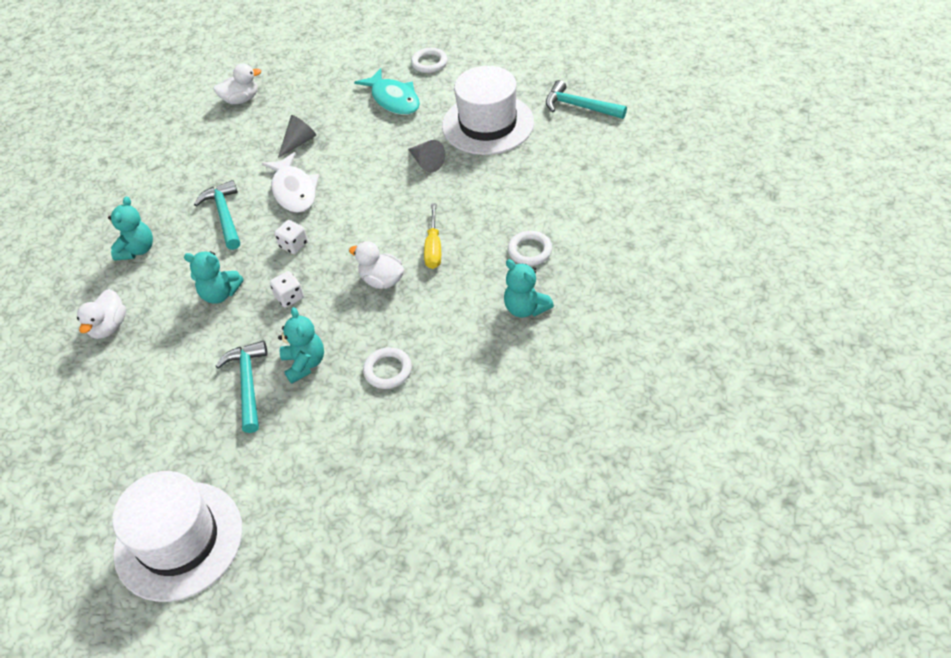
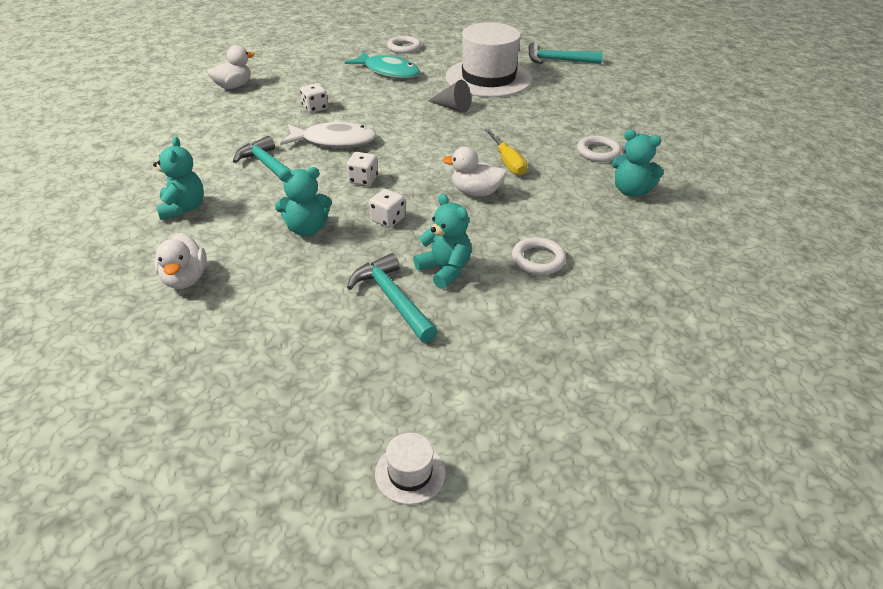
camera: 25 degrees left, 10 degrees down
(179, 540) = (410, 473): white hat -> white hat, size x0.40
(294, 190) = (334, 141): white fish -> white fish turned 45 degrees counterclockwise
(299, 142) = (315, 108): grey cone -> white dice

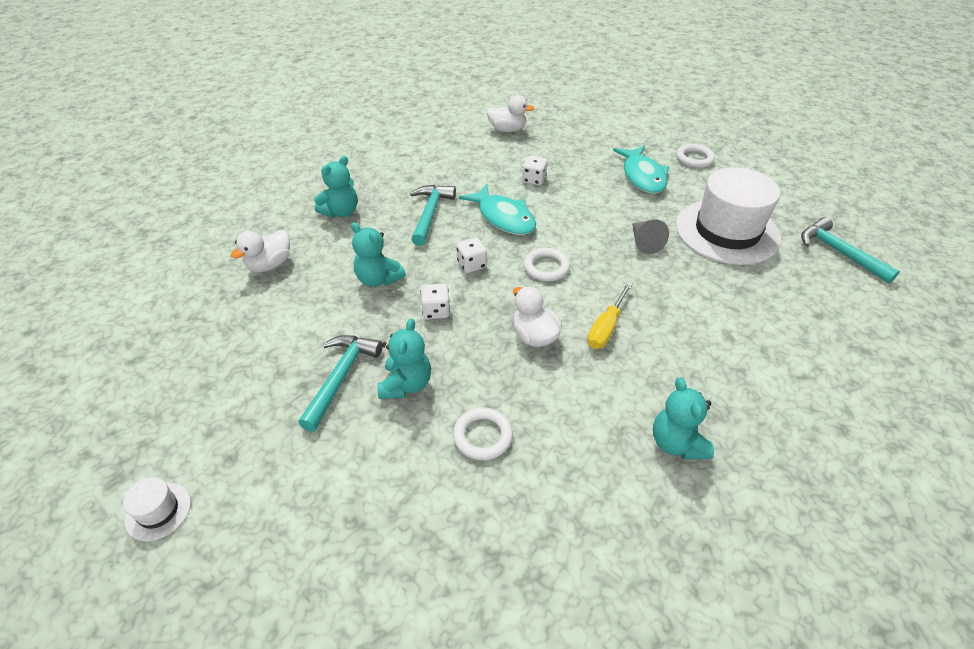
camera: 50 degrees right, 5 degrees up
(334, 141) = (503, 217): white fish -> turquoise fish
(598, 152) = (713, 379): white ring -> white ring (546, 267)

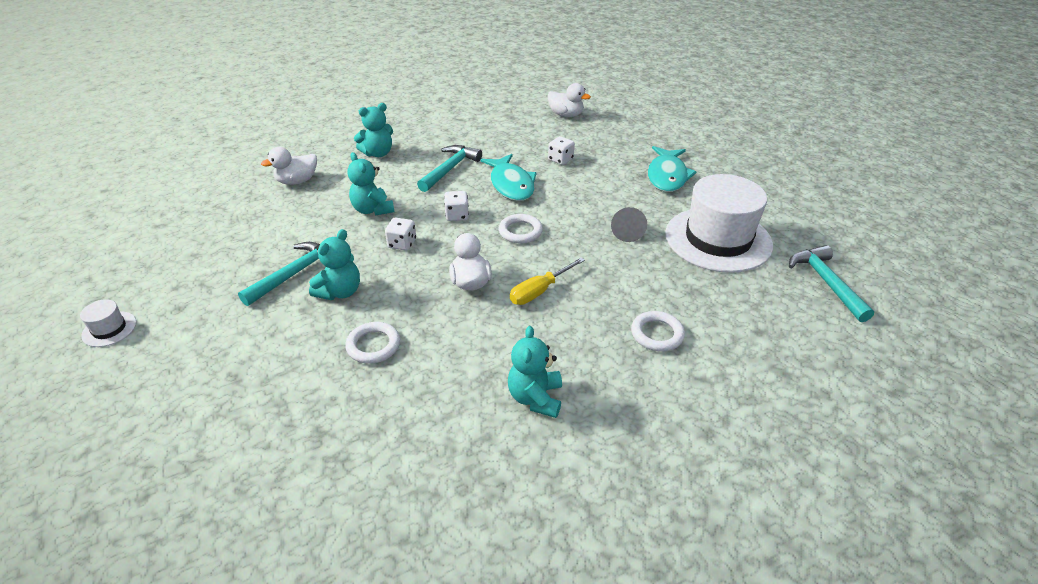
camera: 20 degrees right, 5 degrees down
(694, 158) = (732, 170): white ring -> white ring (657, 334)

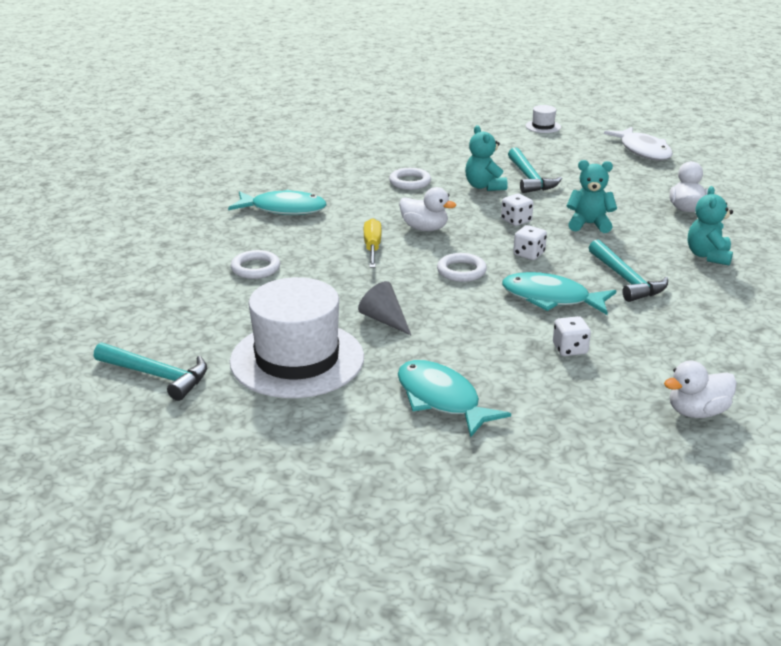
camera: 130 degrees right, 10 degrees down
(162, 238) = (643, 151): none -> white fish
(535, 398) = (283, 209): turquoise teddy bear -> turquoise fish

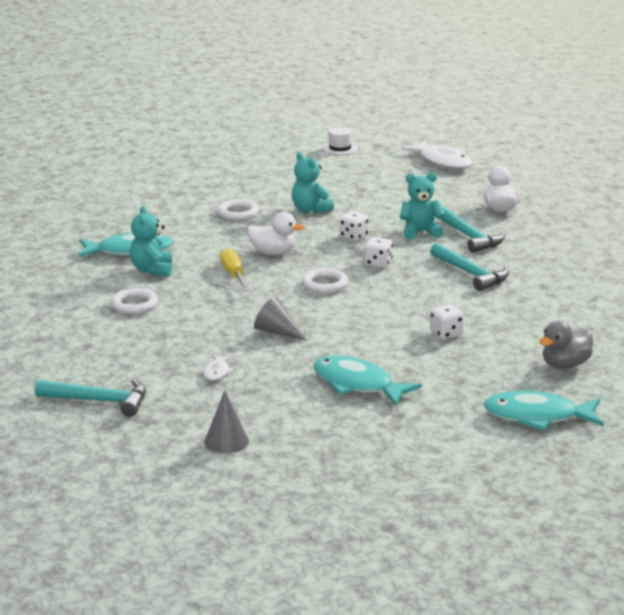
camera: 15 degrees left, 5 degrees down
(261, 450) = (226, 441): none -> grey cone
(297, 359) = (217, 372): white hat -> white fish
(529, 178) = (349, 198): turquoise hammer -> turquoise hammer (470, 237)
(551, 298) = (413, 297): turquoise fish -> turquoise fish (537, 416)
(697, 412) = (565, 365): white duck -> grey duck
(708, 256) = (533, 246): turquoise teddy bear -> turquoise teddy bear (152, 270)

